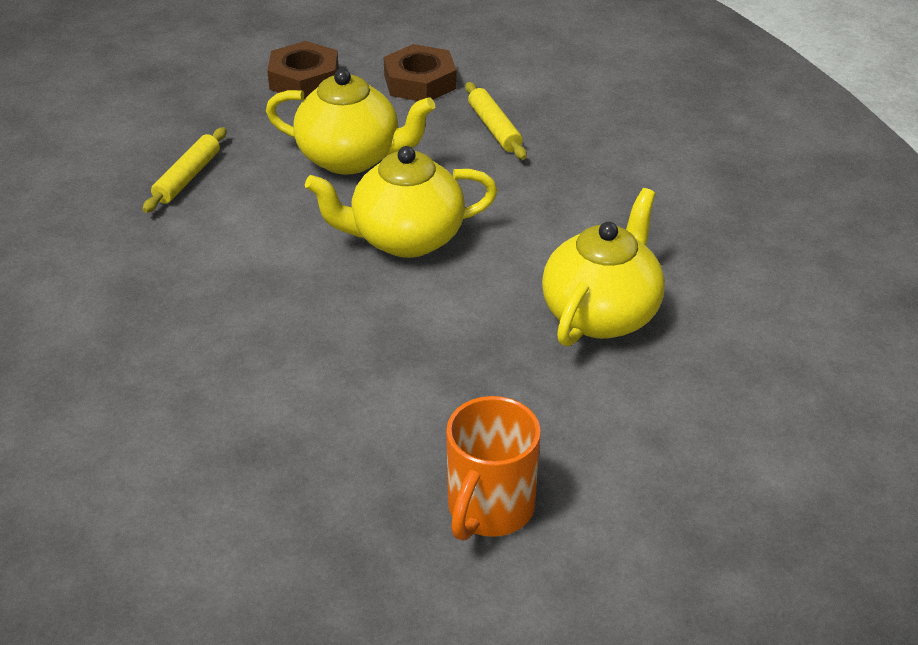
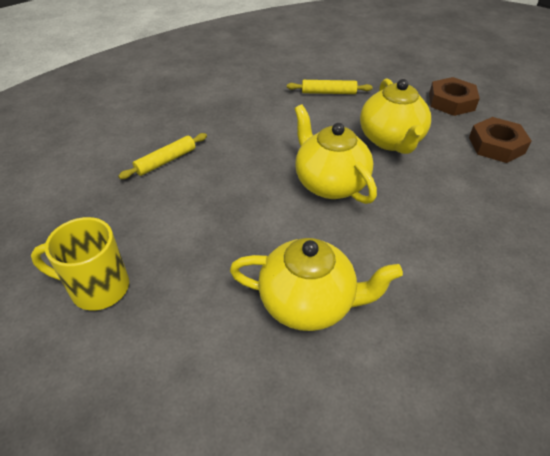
camera: 70 degrees right, 5 degrees up
(489, 509) = (98, 288): orange mug -> yellow mug
(494, 128) = (479, 192): yellow rolling pin -> yellow rolling pin (166, 161)

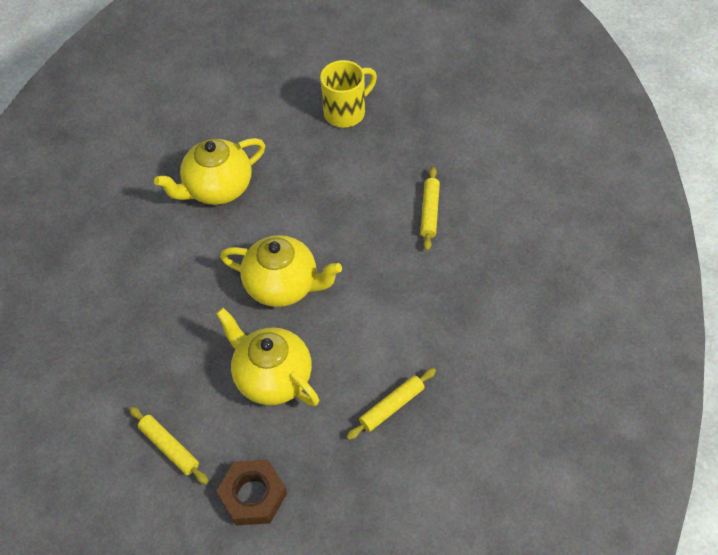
camera: 140 degrees right, 10 degrees up
(496, 145) = (169, 447): brown nut -> yellow rolling pin

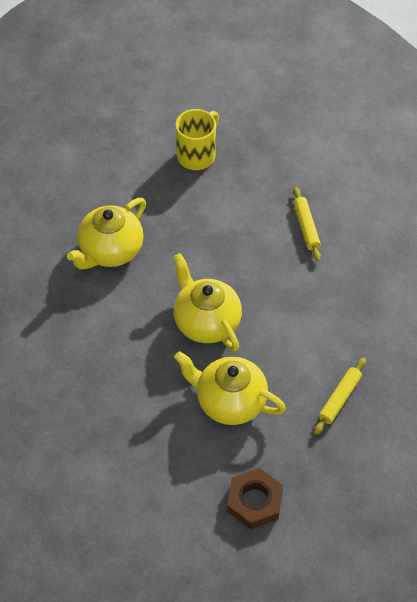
camera: 20 degrees left, 0 degrees up
(169, 447) = (167, 483): yellow rolling pin -> none
(283, 285) = (206, 322): yellow teapot -> yellow teapot turned 120 degrees counterclockwise

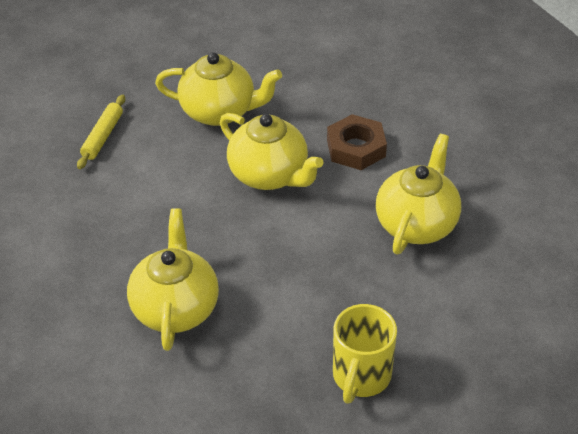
camera: 165 degrees right, 10 degrees down
(254, 502) = (173, 47): brown nut -> brown nut (356, 148)
(306, 227) = (175, 308): yellow rolling pin -> yellow teapot

